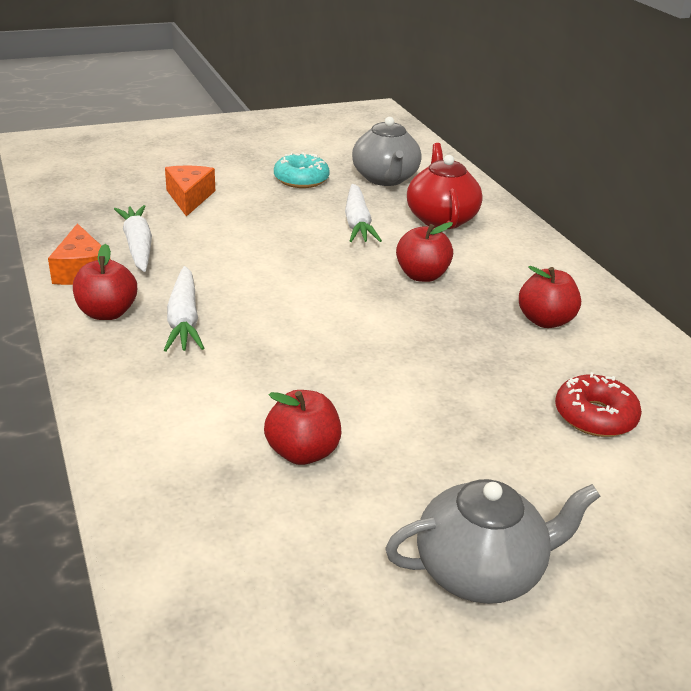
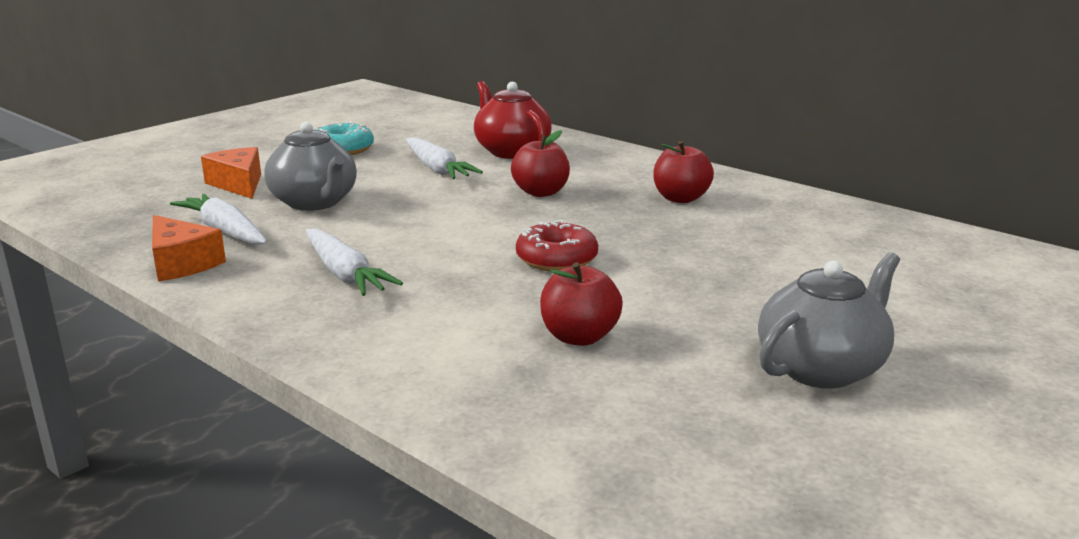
camera: 25 degrees left, 10 degrees down
(107, 313) = (253, 289): red apple -> none
(385, 179) = (426, 134): grey teapot -> grey teapot (314, 202)
(595, 416) = (790, 248): red donut -> red donut (556, 259)

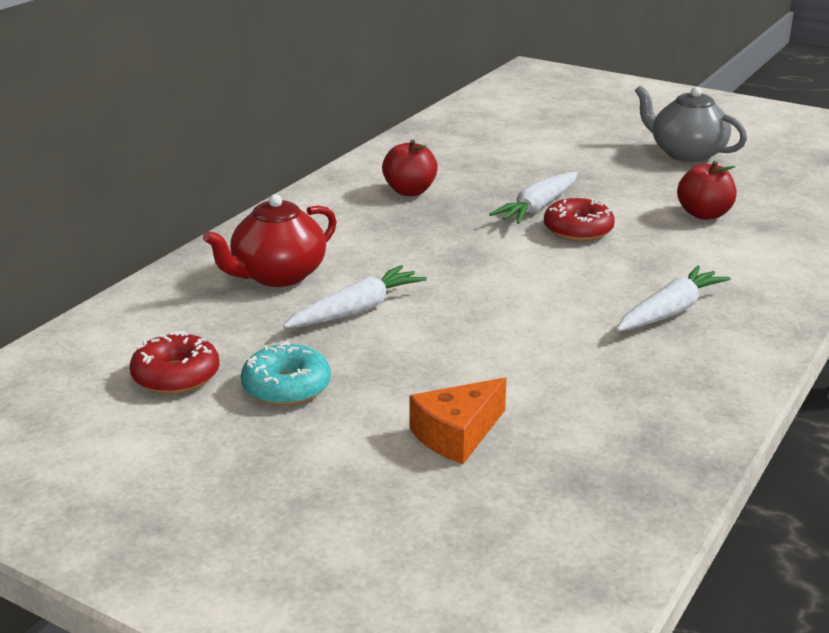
camera: 100 degrees left, 5 degrees up
(182, 263) = (709, 402): orange cheese -> none
(224, 231) = (613, 401): white carrot -> white carrot (538, 208)
(314, 202) = (499, 365): grey teapot -> none
(382, 128) = (176, 376): none -> red donut
(541, 192) = (416, 249): red apple -> none

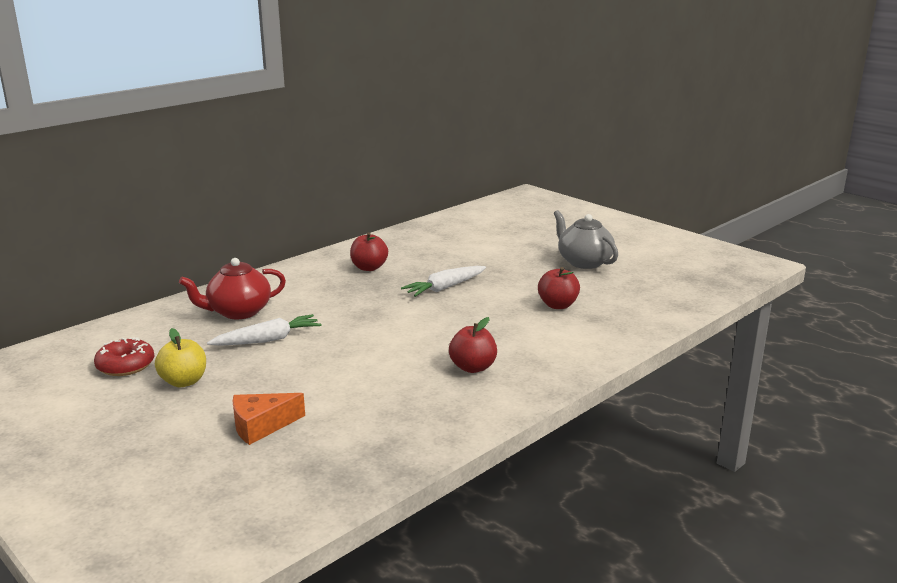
camera: 15 degrees right, 5 degrees down
(286, 387) = (184, 381): turquoise donut -> yellow apple
(578, 230) = (459, 306): red donut -> none
(670, 311) = (473, 367): white carrot -> red apple

